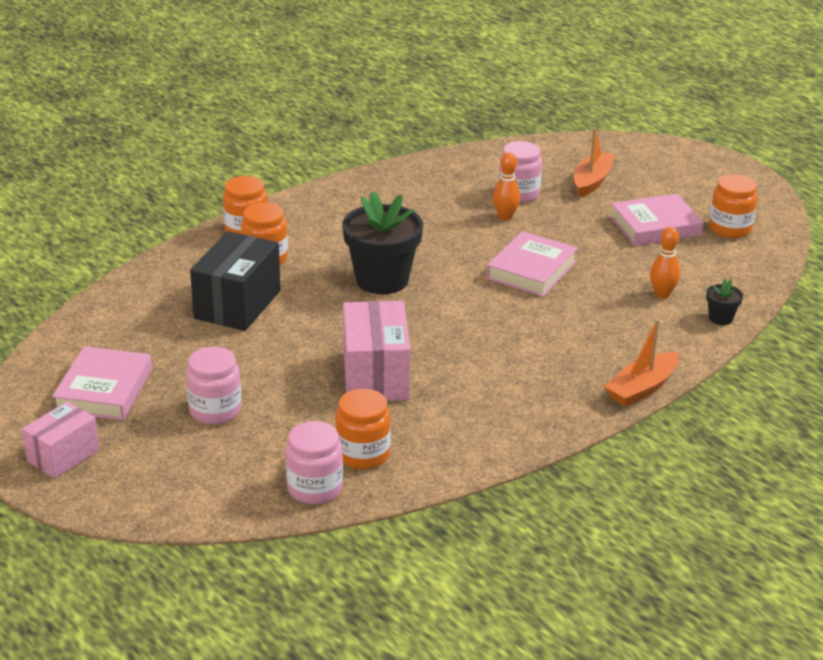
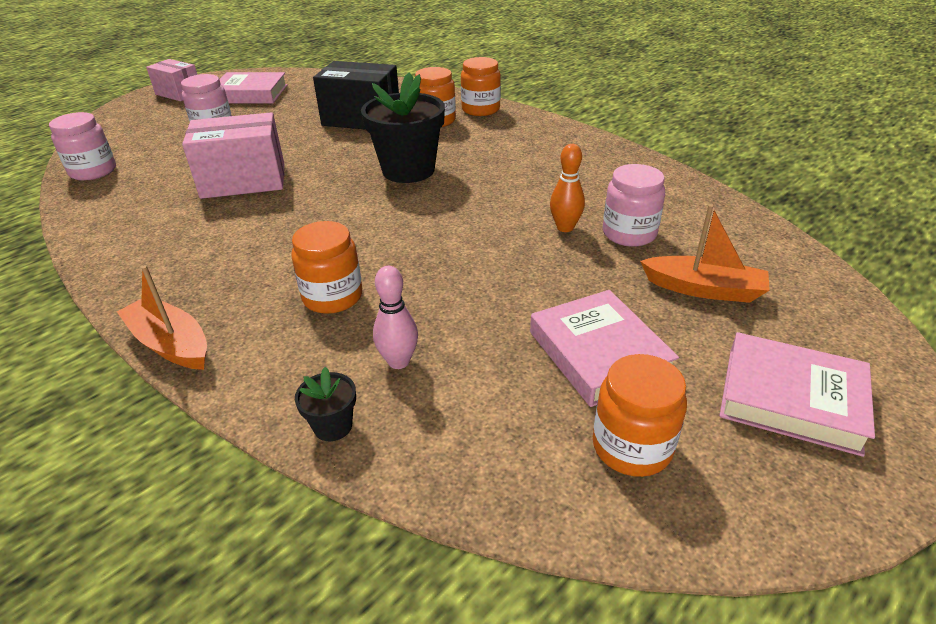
camera: 85 degrees right, 5 degrees up
(363, 454) = (128, 185): orange jar -> orange jar (332, 297)
(531, 270) = (444, 251): pink book -> pink book (791, 399)
(662, 294) = (398, 361): orange bowling pin -> pink bowling pin

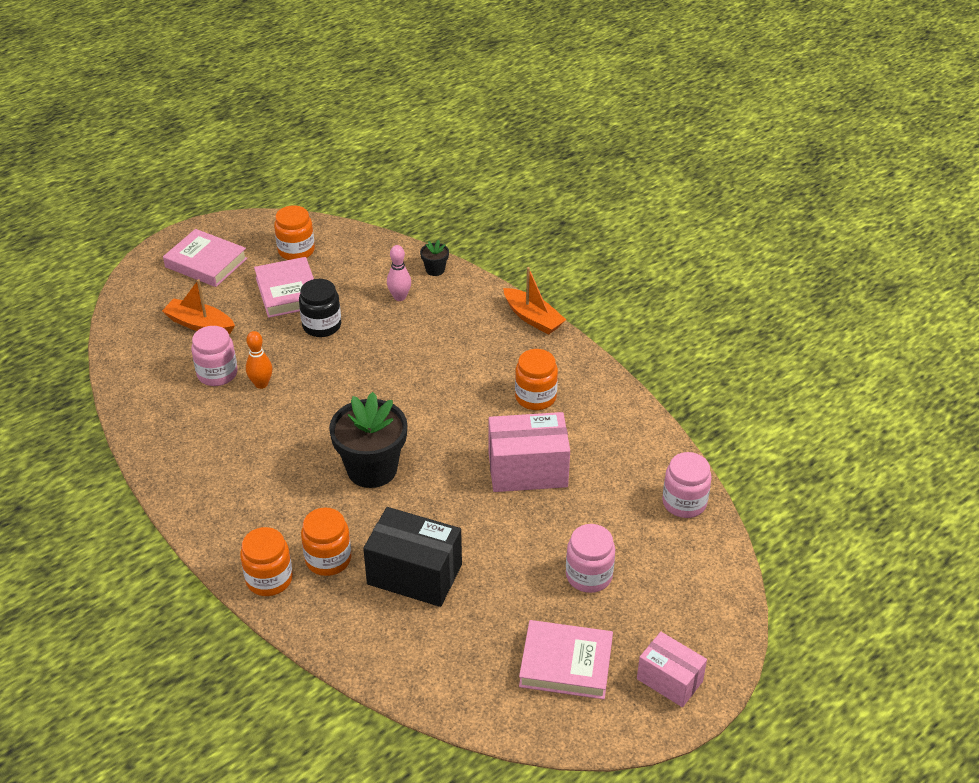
camera: 175 degrees left, 5 degrees up
(332, 297) = (438, 341): orange jar -> orange jar (535, 397)
(516, 303) = (322, 325): none -> black jar

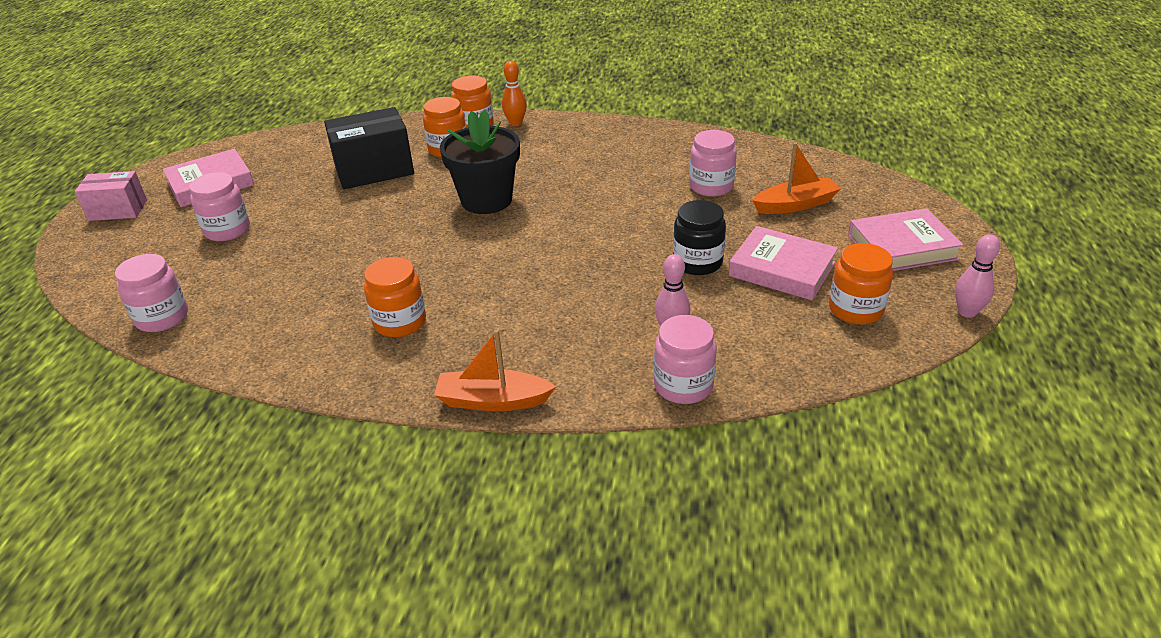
camera: 140 degrees right, 5 degrees down
(252, 218) = (967, 312): none -> pink bowling pin
(261, 384) = (664, 199): orange bowling pin -> orange bowling pin (516, 123)
(435, 270) = (683, 385): black flower pot -> pink jar
(527, 470) = (347, 264): pink box -> none

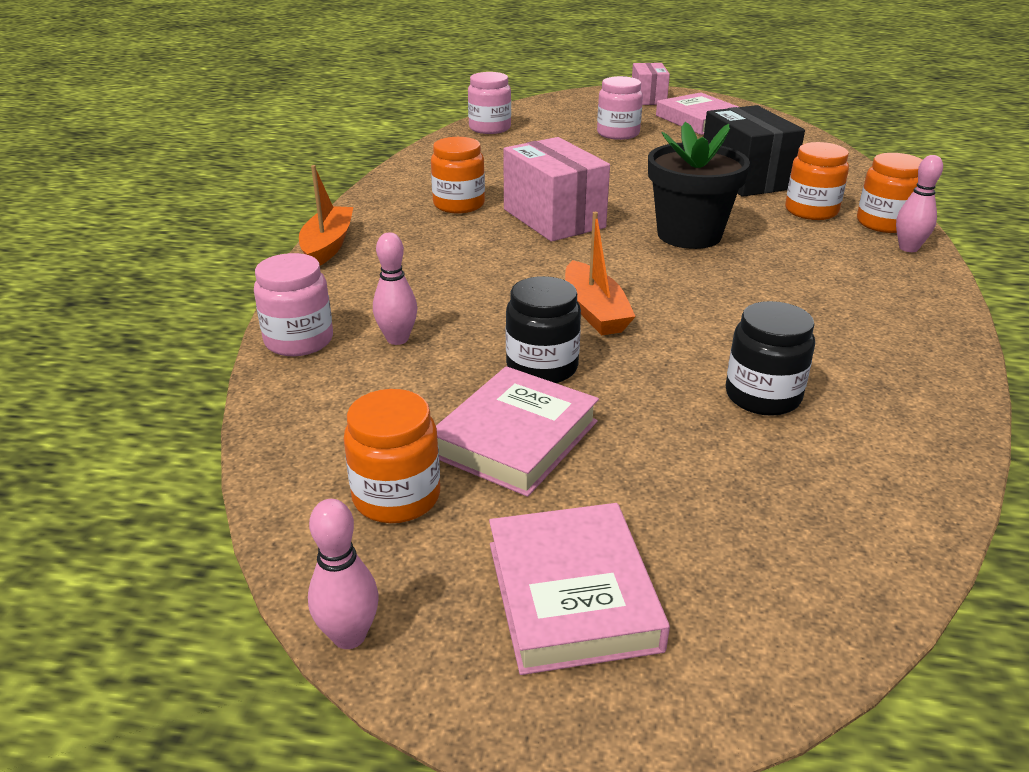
camera: 90 degrees right, 5 degrees down
(444, 264) = (554, 218): none -> pink box
(516, 123) = (908, 248): orange bowling pin -> pink bowling pin
(711, 186) = (762, 396): pink jar -> black jar
(795, 205) = (716, 480): orange boat -> orange boat (595, 311)

